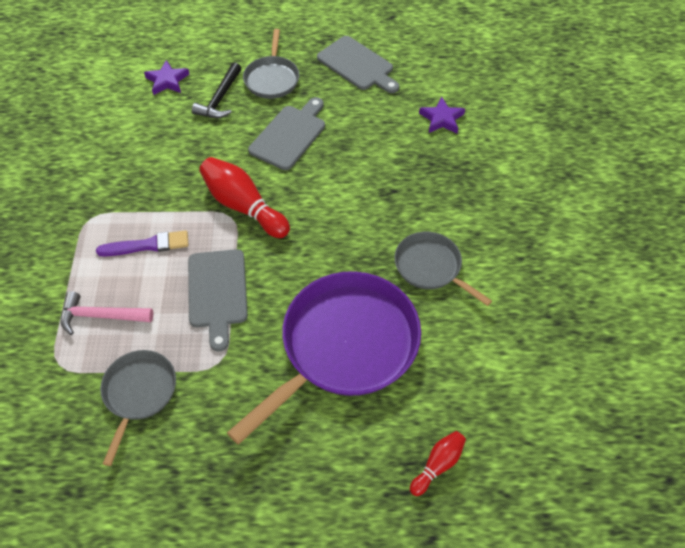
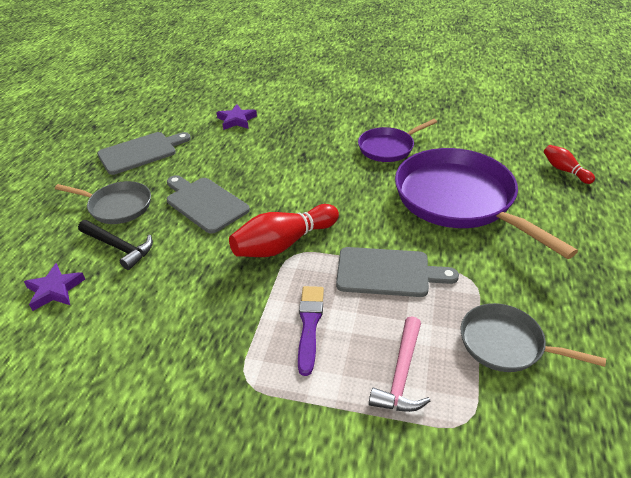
camera: 75 degrees left, 15 degrees down
(431, 267) = (388, 148): grey pan -> purple pan

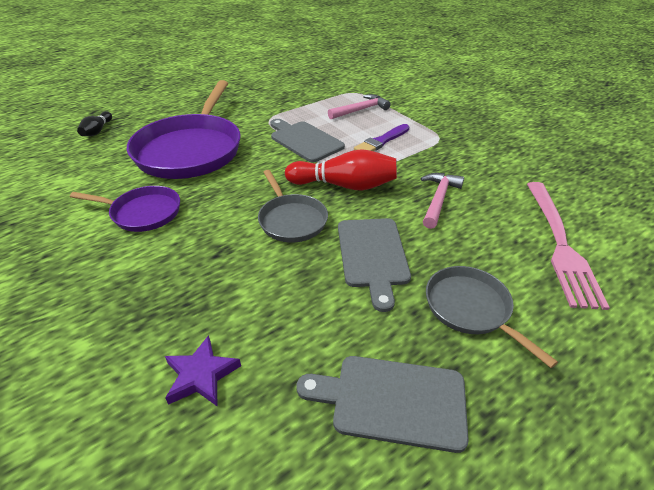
camera: 140 degrees left, 0 degrees up
(55, 290) = (560, 245): purple star -> pink fork
(119, 247) = (486, 255): black hammer -> none
(187, 278) = (438, 199): none -> pink hammer
(506, 344) = (300, 98): grey pan -> grey pan (291, 220)
(564, 170) = (97, 131): red bowling pin -> black bowling pin

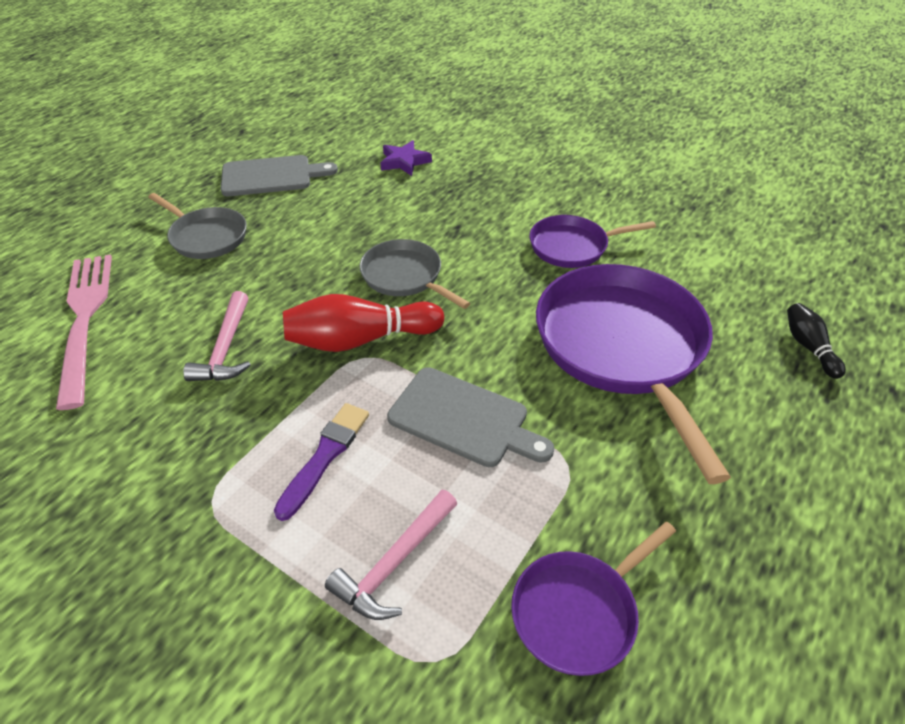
camera: 160 degrees right, 5 degrees up
(300, 91) = (578, 611): none -> purple pan
(372, 255) = (302, 260): grey cutting board -> none

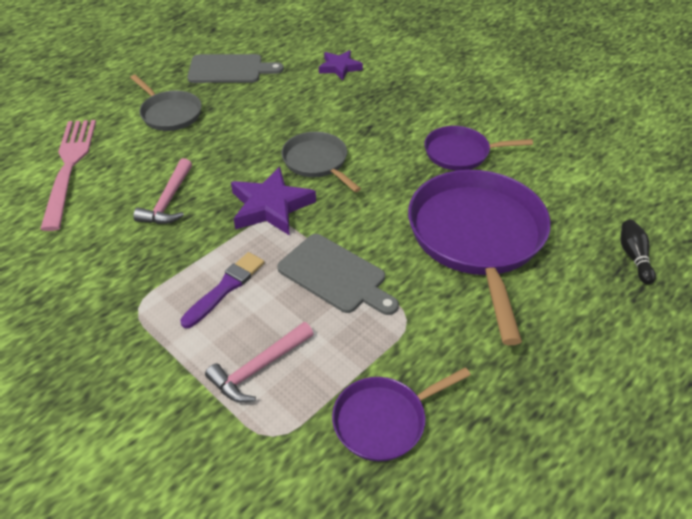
camera: 10 degrees right, 0 degrees up
(360, 339) = (270, 206): red bowling pin -> purple star

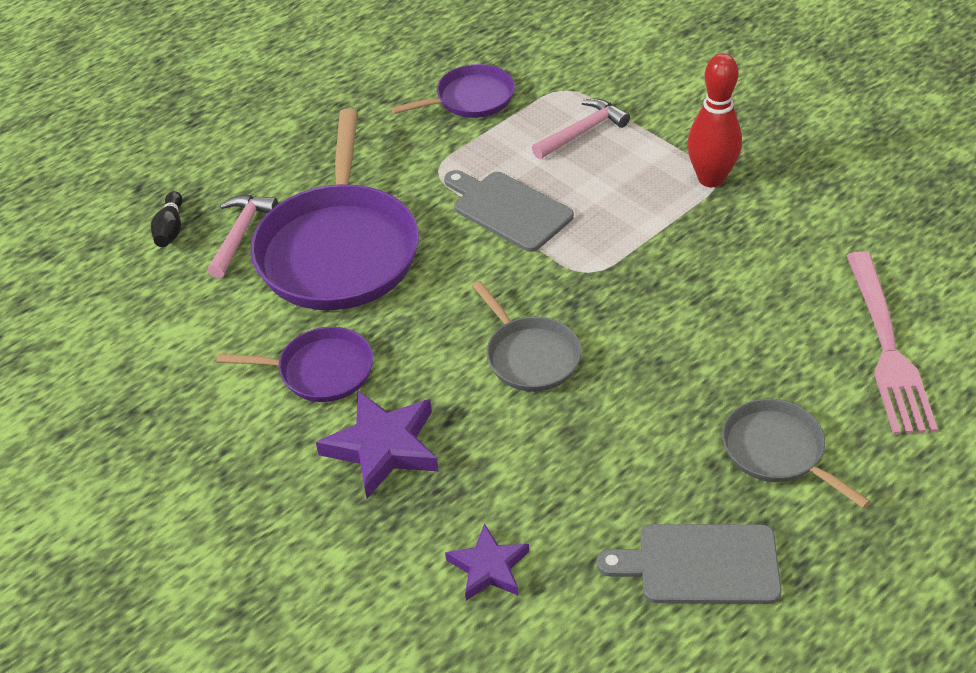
camera: 175 degrees left, 0 degrees up
(142, 307) = (711, 178): none -> red bowling pin
(168, 201) = (725, 296): pink hammer -> pink hammer (241, 234)
(225, 288) = (628, 197): purple brush -> none
(270, 206) = (589, 289): purple star -> purple star (383, 447)

